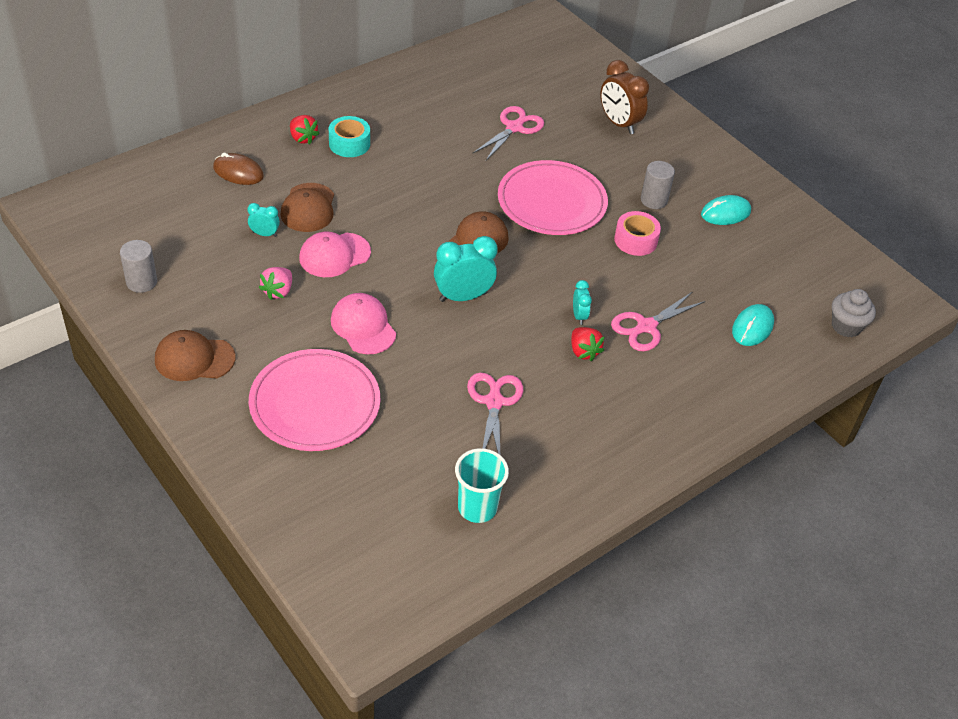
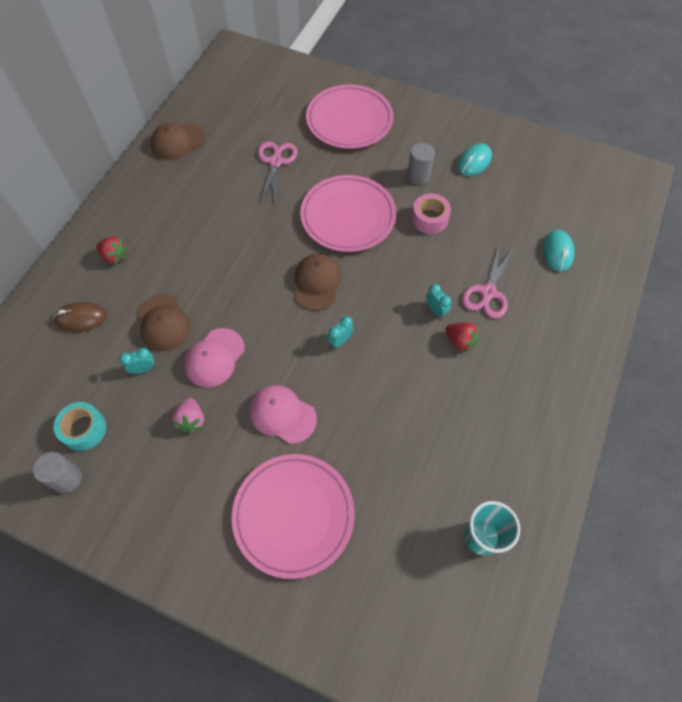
camera: 25 degrees left, 15 degrees up
(194, 359) = (164, 531): brown cap -> brown cap (178, 142)
(349, 144) = (157, 242): turquoise tape -> turquoise tape (84, 429)
(463, 297) = (340, 341): turquoise clock -> turquoise clock, size x0.52
(494, 402) = (428, 428): pink scissors -> none
(619, 123) = (349, 120): brown clock -> pink plate
(846, 326) = (615, 216): grey cupcake -> none

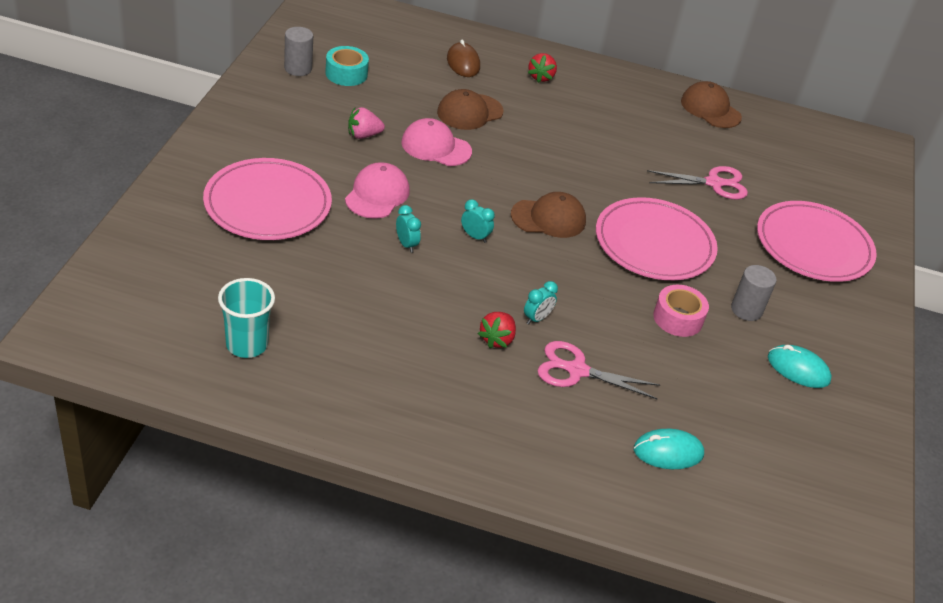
camera: 75 degrees right, 20 degrees down
(143, 369) = (415, 103): turquoise clock -> turquoise clock (406, 244)

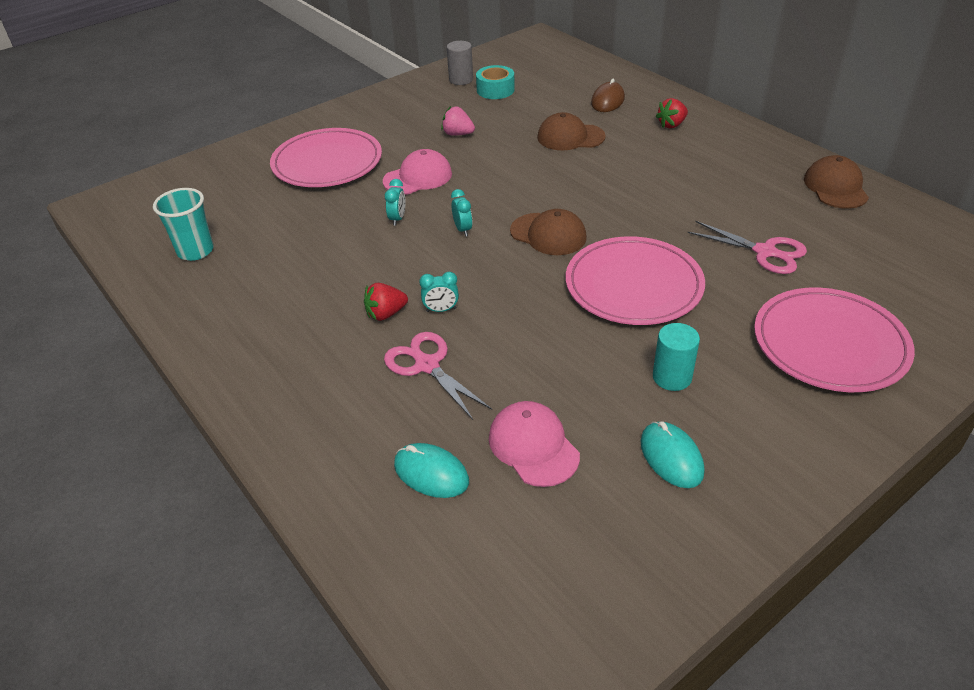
camera: 45 degrees right, 0 degrees up
(436, 147) = (509, 155): pink cap -> pink cap (533, 446)
(678, 318) = (583, 358): pink tape -> none
(746, 310) = (672, 377): grey cylinder -> turquoise cylinder

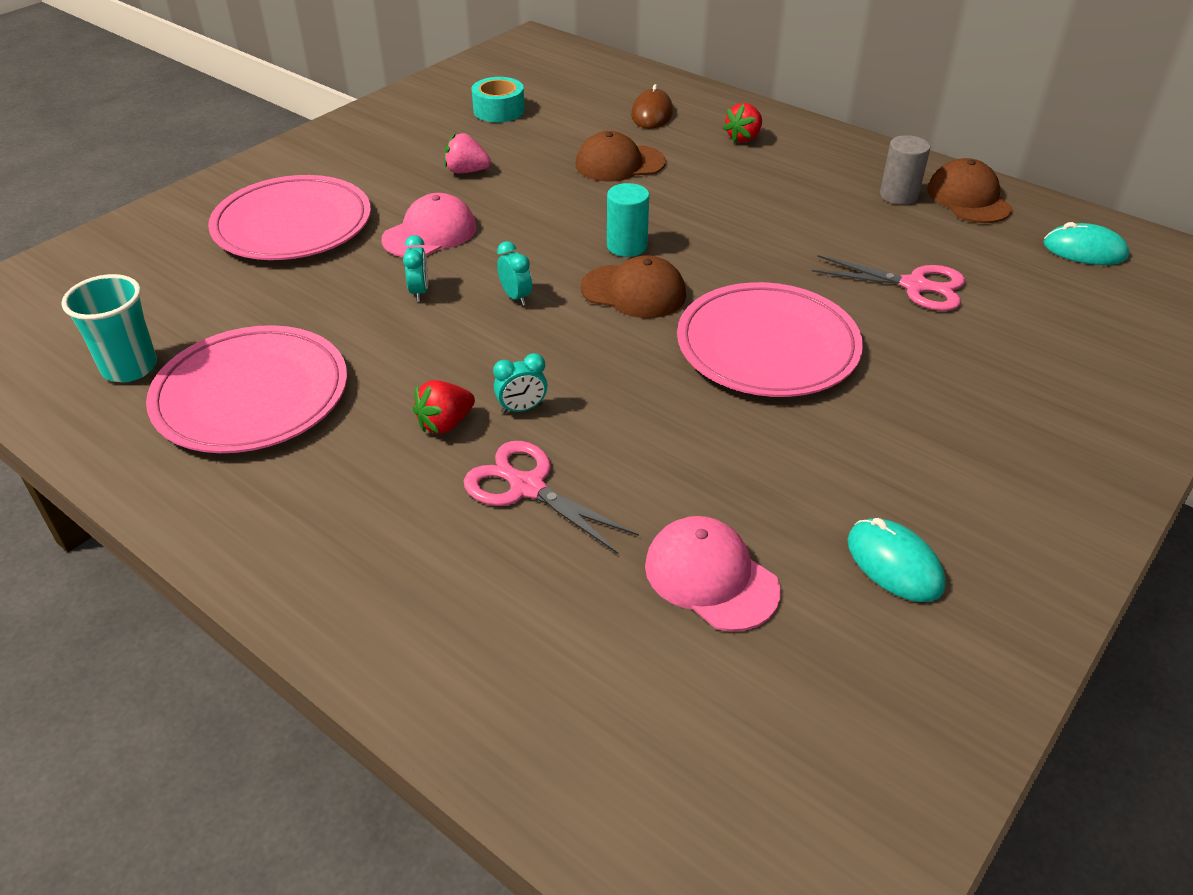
camera: 15 degrees left, 0 degrees up
(431, 473) = (583, 637): turquoise mouse -> turquoise mouse (1084, 250)
(461, 80) = (447, 100): grey cylinder -> grey cylinder (898, 195)
(672, 377) = (858, 459): turquoise cylinder -> turquoise cylinder (627, 246)
(829, 344) = (1033, 391): pink plate -> pink plate (251, 395)

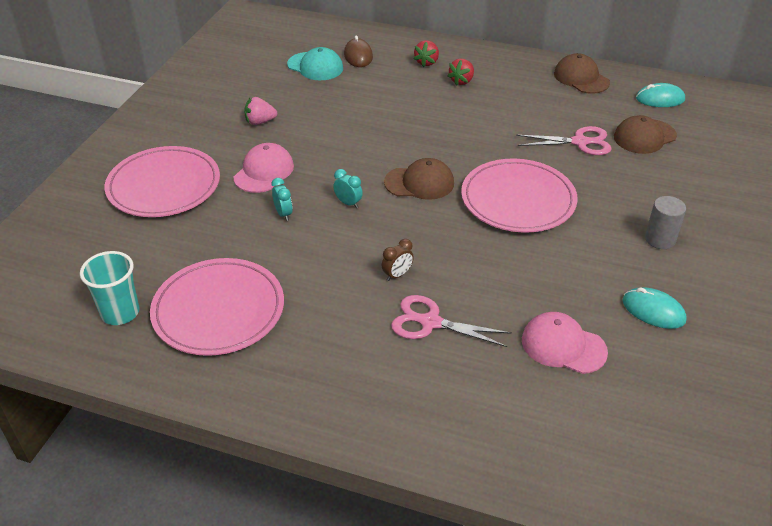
camera: 20 degrees left, 0 degrees up
(445, 423) = (356, 296): red strawberry -> red strawberry (461, 81)
(499, 110) = (253, 72): turquoise tape -> none
(522, 409) = (397, 275): turquoise clock -> brown clock
(585, 117) = (315, 66): none -> turquoise cap
(619, 163) = (358, 96): brown cap -> brown cap (644, 136)
(627, 246) = (397, 153): turquoise cylinder -> none
(898, 195) = (540, 84): grey cylinder -> grey cylinder (660, 239)

